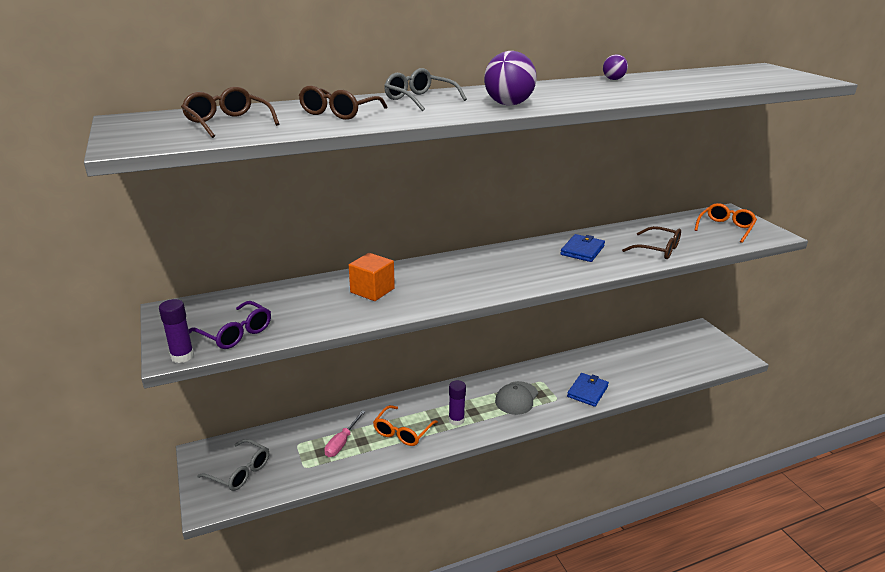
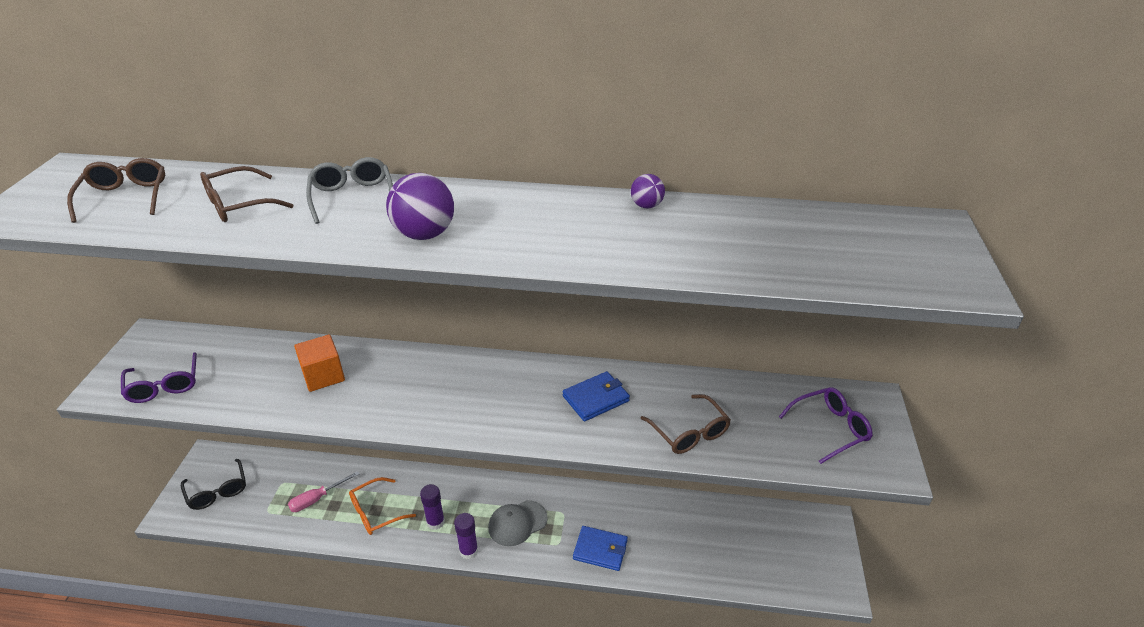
camera: 30 degrees right, 10 degrees up
(182, 356) = (103, 397): purple glue stick -> purple glue stick (468, 551)
(240, 472) = (217, 491): grey glasses -> black glasses
(587, 391) = (600, 550): blue wallet -> blue wallet turned 45 degrees clockwise
(725, 228) = (830, 428): orange glasses -> purple glasses

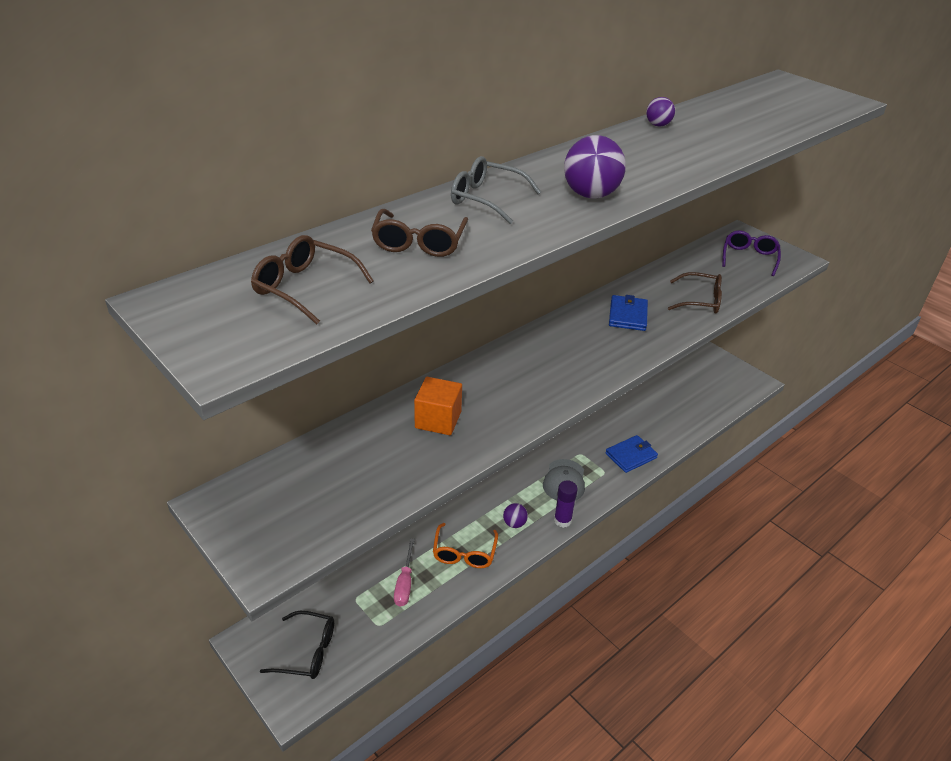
camera: 50 degrees left, 0 degrees up
(164, 385) = (320, 519): purple glasses -> none
(435, 522) = (514, 523): purple glue stick -> purple ball

